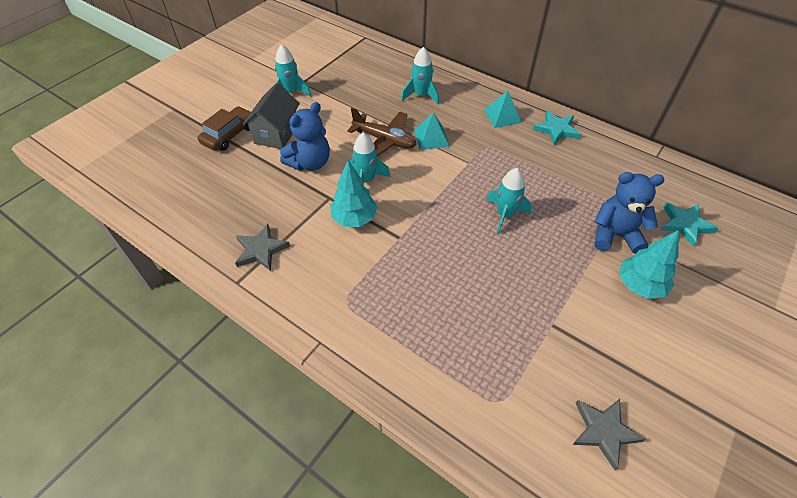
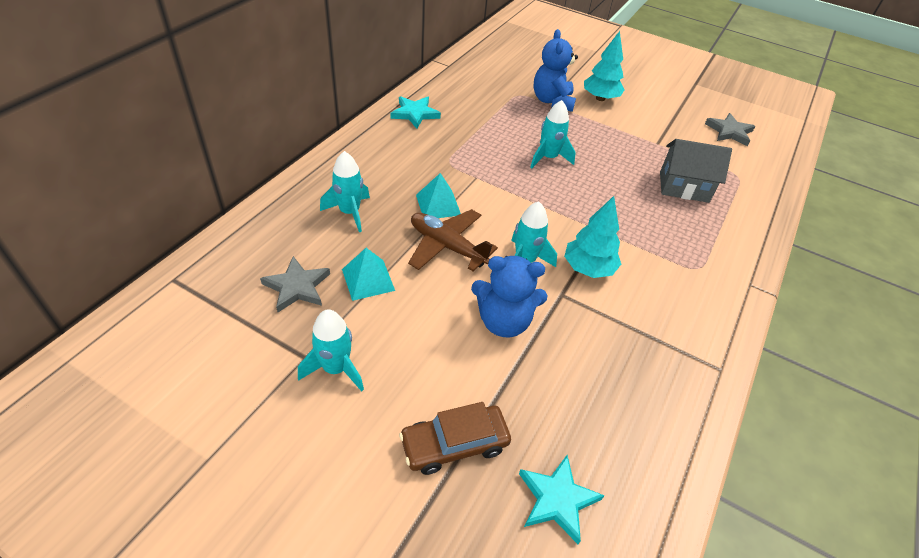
camera: 100 degrees left, 5 degrees down
(229, 135) = (454, 444): brown car -> brown car turned 45 degrees counterclockwise
(261, 250) = (666, 353): grey star -> grey star (297, 287)
(276, 133) = (445, 373): grey house -> grey house (684, 187)
(310, 163) = (504, 321): blue teddy bear -> blue teddy bear turned 150 degrees clockwise
(384, 140) = (447, 246): brown plane -> brown plane turned 75 degrees counterclockwise
(502, 116) = (393, 147): turquoise pyramid -> turquoise pyramid (368, 279)
(685, 224) = (529, 68): turquoise star -> turquoise star (557, 499)

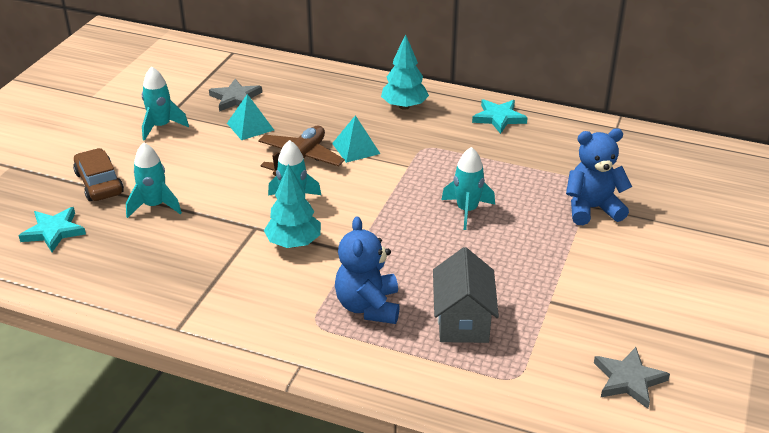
camera: 85 degrees right, 10 degrees down
(349, 213) = (327, 106): turquoise rocket -> turquoise rocket (154, 206)
(504, 321) = (217, 196): blue teddy bear -> blue teddy bear (368, 306)
(600, 98) = (630, 249): turquoise tree -> turquoise tree (404, 106)

